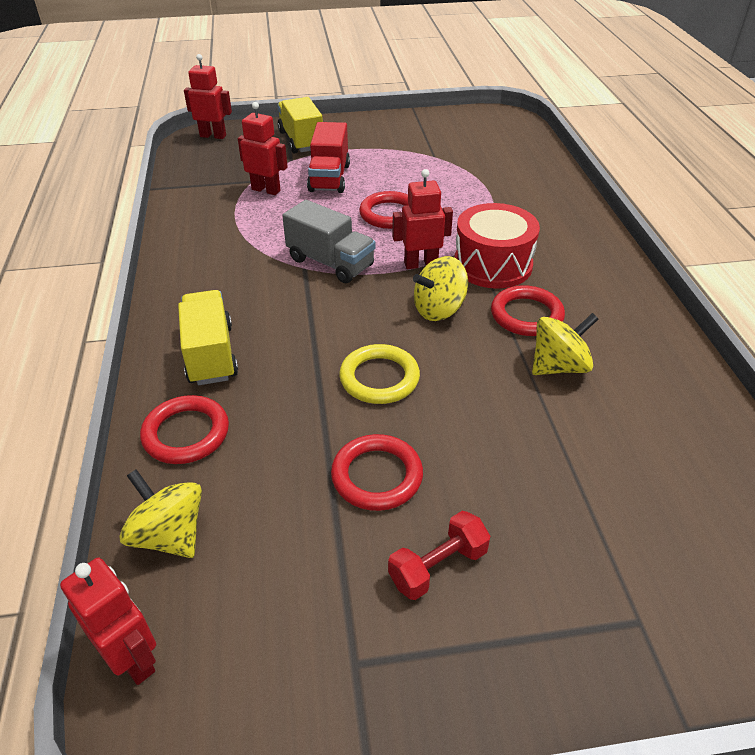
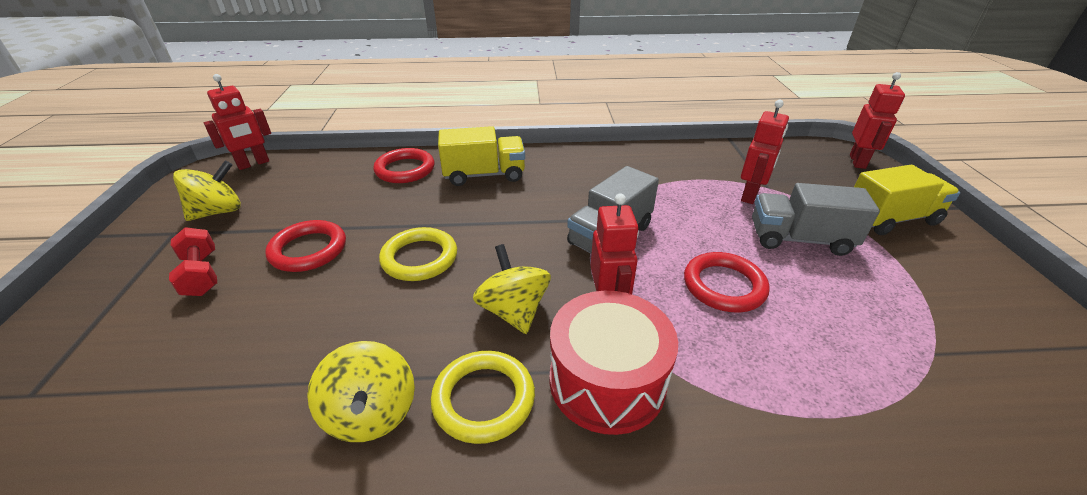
camera: 95 degrees right, 5 degrees down
(169, 535) = (324, 169): yellow spinning top -> yellow spinning top (218, 212)
(329, 178) = (799, 239): red truck -> grey truck
(526, 315) = (483, 399): red ring -> yellow ring

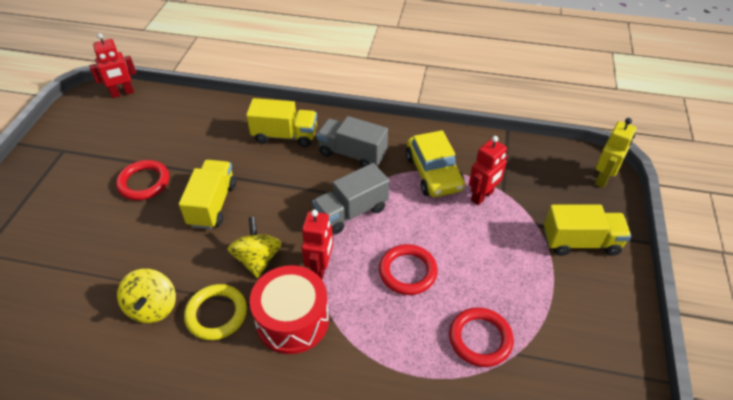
camera: 15 degrees right, 10 degrees up
(201, 274) = (76, 189): red dumbbell -> none
(218, 212) = (92, 137): yellow spinning top -> none
(405, 169) = (228, 119): red ring -> red ring (480, 339)
(419, 258) = (213, 204): yellow ring -> yellow truck
(680, 183) = (433, 173): none -> yellow car
(799, 239) = (491, 245): grey truck -> grey truck (352, 154)
(857, 161) = (603, 178): red robot -> yellow robot

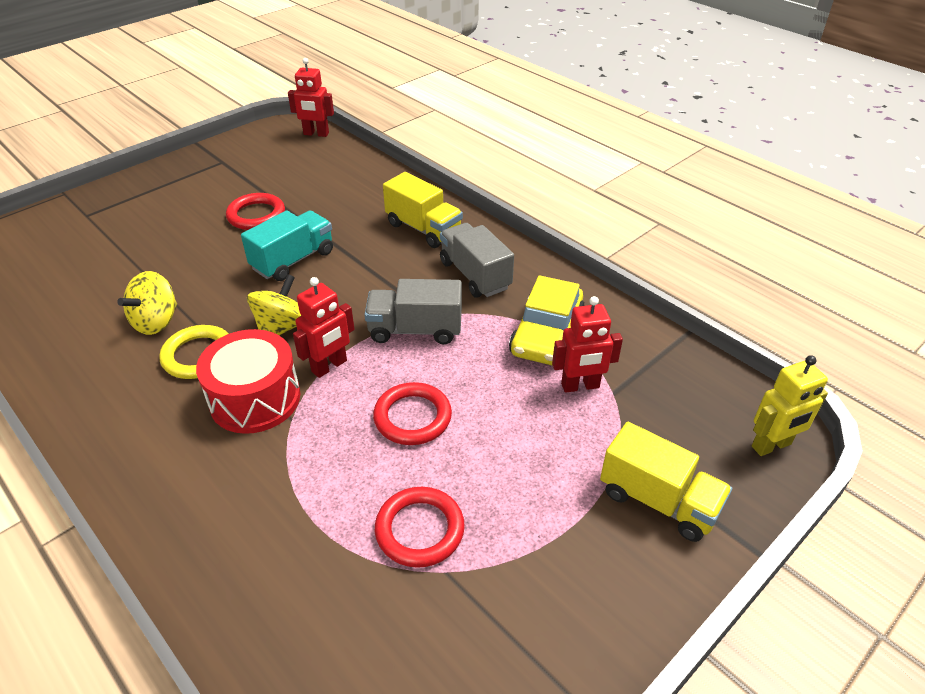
camera: 35 degrees right, 5 degrees down
(213, 204) = (293, 260): yellow truck -> turquoise truck

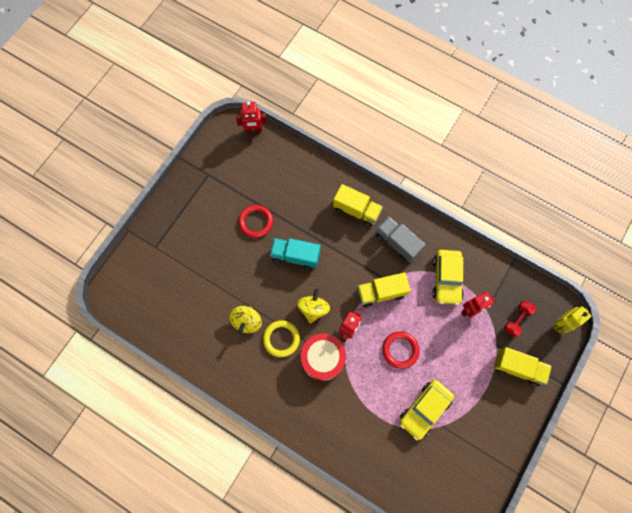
camera: 15 degrees left, 30 degrees up
(293, 260) = (295, 256): turquoise truck -> turquoise truck turned 105 degrees counterclockwise
(415, 330) = (381, 292): grey truck -> yellow truck
(419, 530) = (425, 409): red ring -> yellow car
(674, 420) = (517, 320): none -> red dumbbell

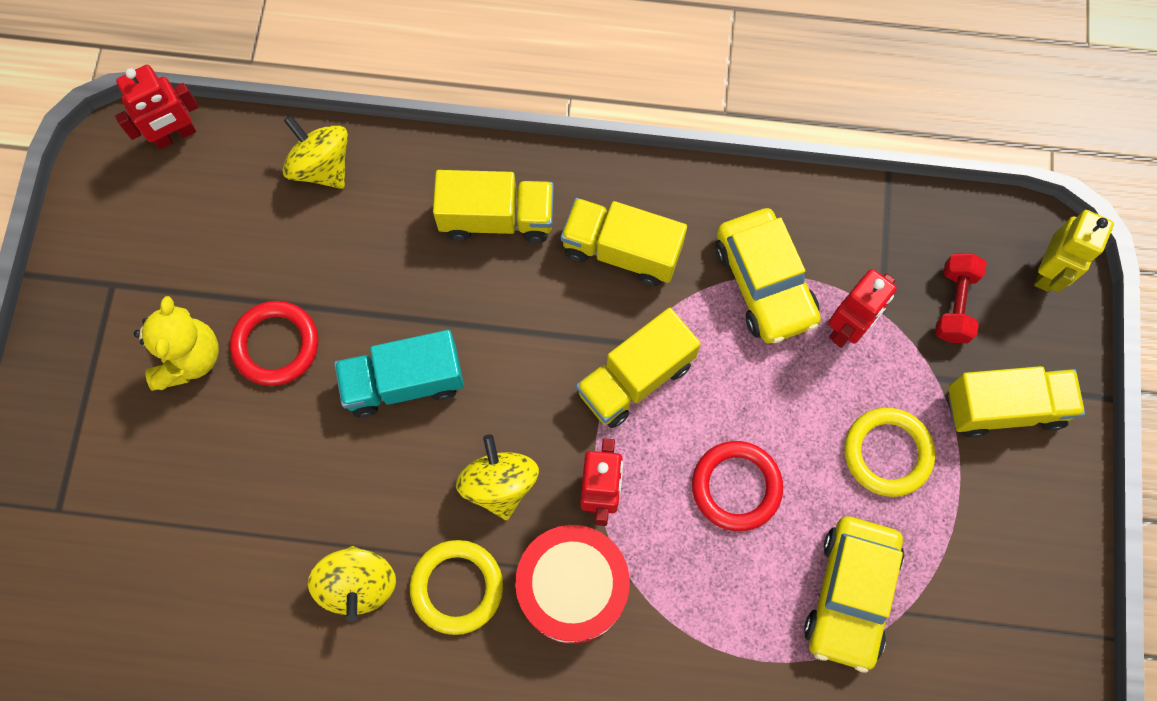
camera: 25 degrees left, 0 degrees up
(223, 213) = (188, 358): none -> yellow teddy bear
(301, 163) = (322, 166): none -> yellow spinning top
(397, 243) = (621, 250): grey truck -> yellow truck
(463, 364) = (887, 453): none -> yellow ring

